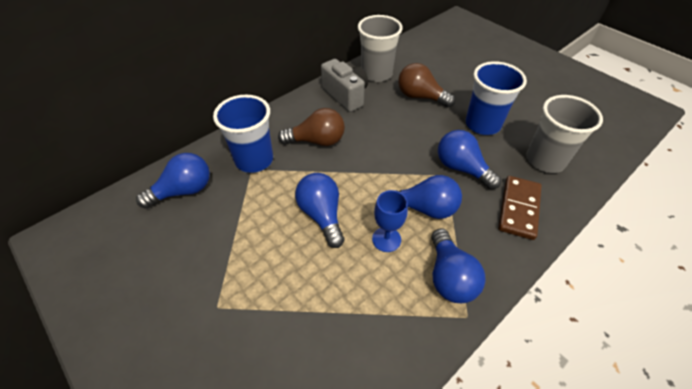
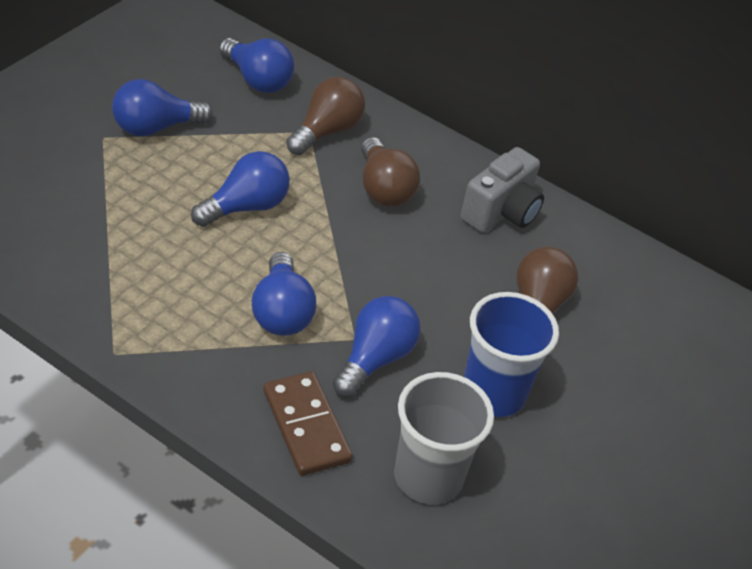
camera: 70 degrees right, 5 degrees down
(254, 160) = (326, 131): blue cup -> brown light bulb
(376, 74) = (578, 247): grey cup -> none
(386, 239) = (218, 272): blue goblet -> none
(449, 277) = (170, 337): blue light bulb -> blue light bulb (155, 127)
(518, 208) = (306, 426): brown domino -> brown domino turned 60 degrees clockwise

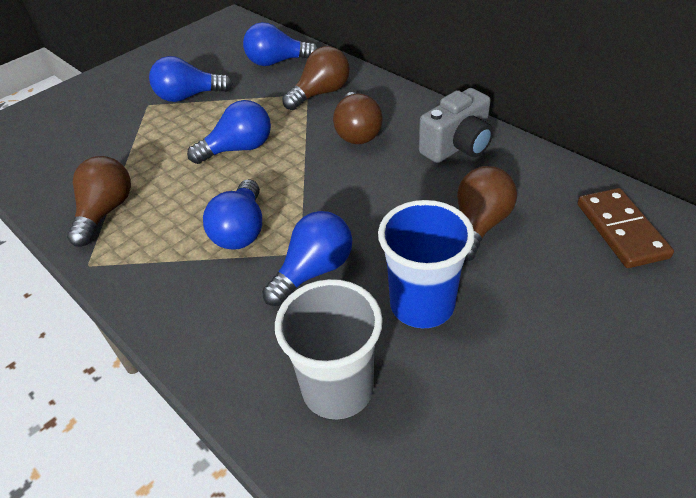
camera: 20 degrees right, 0 degrees up
(108, 287) = (105, 212): none -> brown light bulb
(257, 80) = (277, 62): blue light bulb -> blue light bulb turned 120 degrees clockwise
(306, 426) = (232, 333): brown domino -> brown domino (621, 230)

